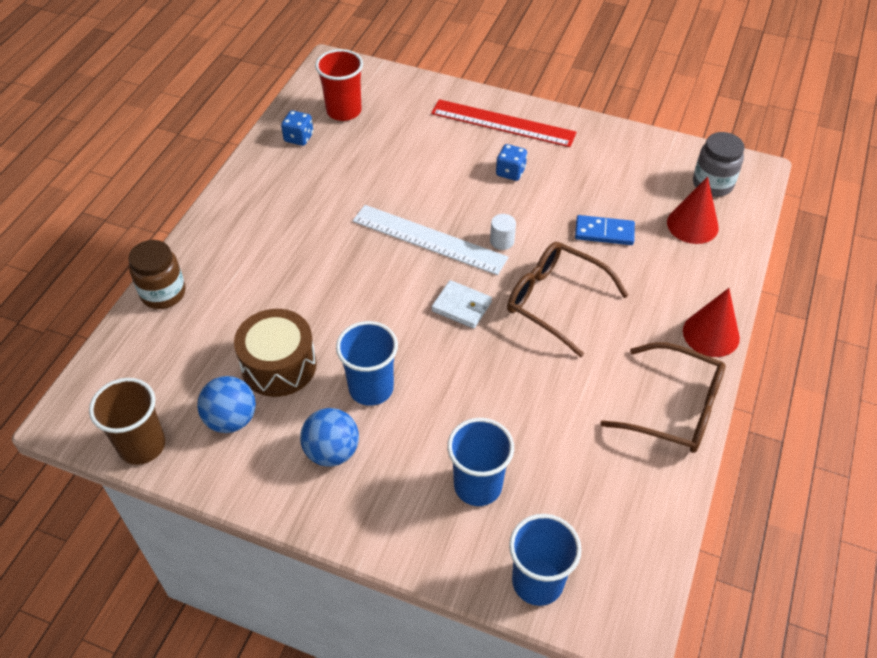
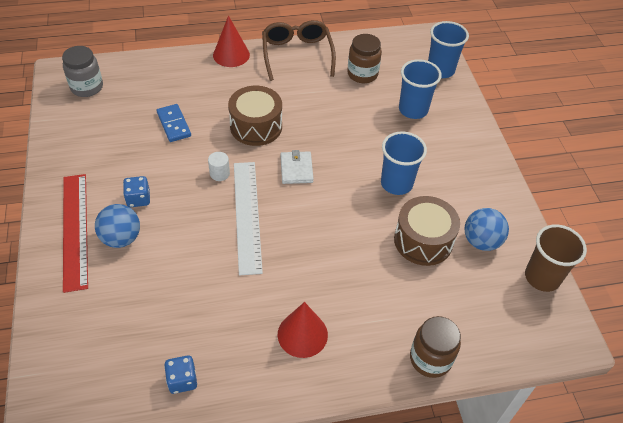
camera: 125 degrees left, 0 degrees up
(332, 451) = (453, 179): blue ball -> blue ball (121, 238)
(344, 111) = (120, 365): red cup -> none
(555, 301) = (256, 126): brown glasses -> brown drum
(588, 466) = (362, 74): none -> brown jar
(692, 225) = (137, 86): red cone -> red cone (302, 334)

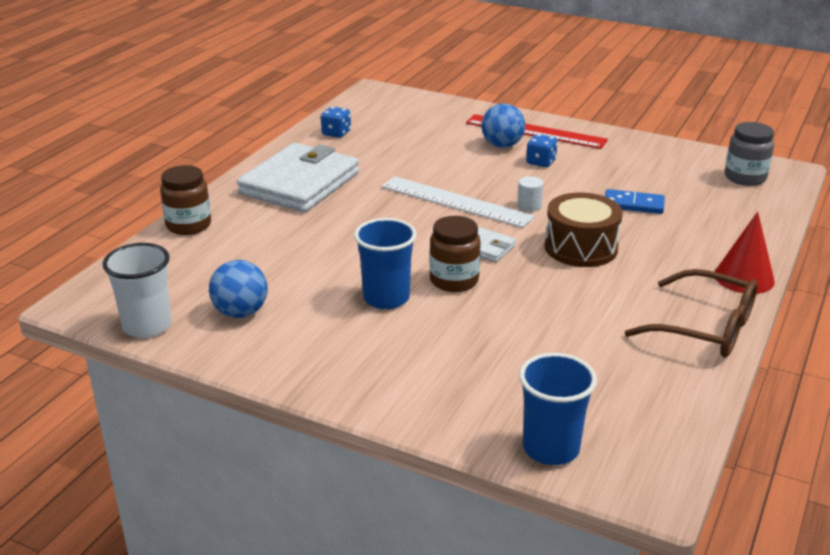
camera: 130 degrees right, 20 degrees down
(302, 334) = (299, 183): red cone -> white wallet
(362, 74) = (610, 365): brown jar -> brown jar (454, 280)
(413, 110) = (491, 373): blue cup -> none
(423, 240) = (295, 278): brown drum -> none
(542, 277) = (147, 326): brown cup -> white cup

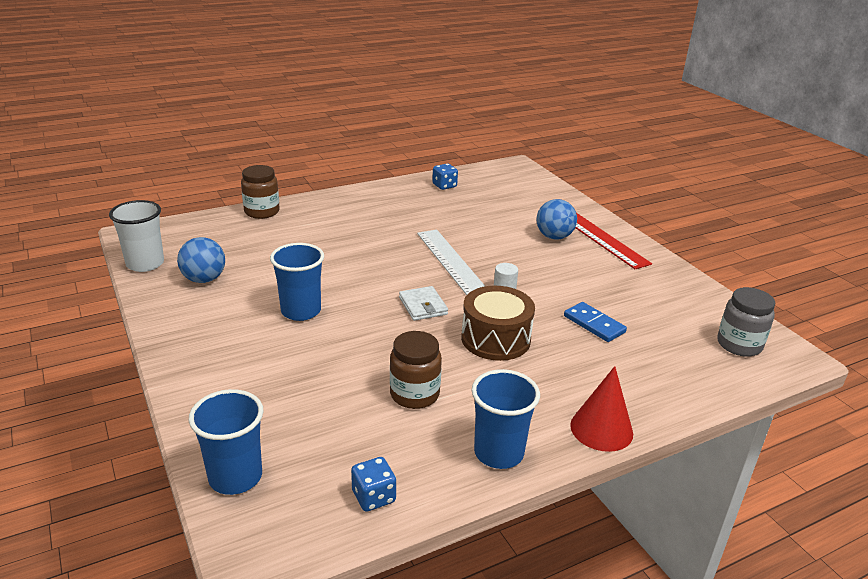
camera: 35 degrees right, 0 degrees up
(299, 183) = (368, 211): white wallet -> none
(454, 280) = (364, 320): brown jar -> brown jar (414, 394)
(541, 162) = (566, 261): blue dice -> blue dice (373, 497)
(705, 328) = (498, 453): brown glasses -> blue cup

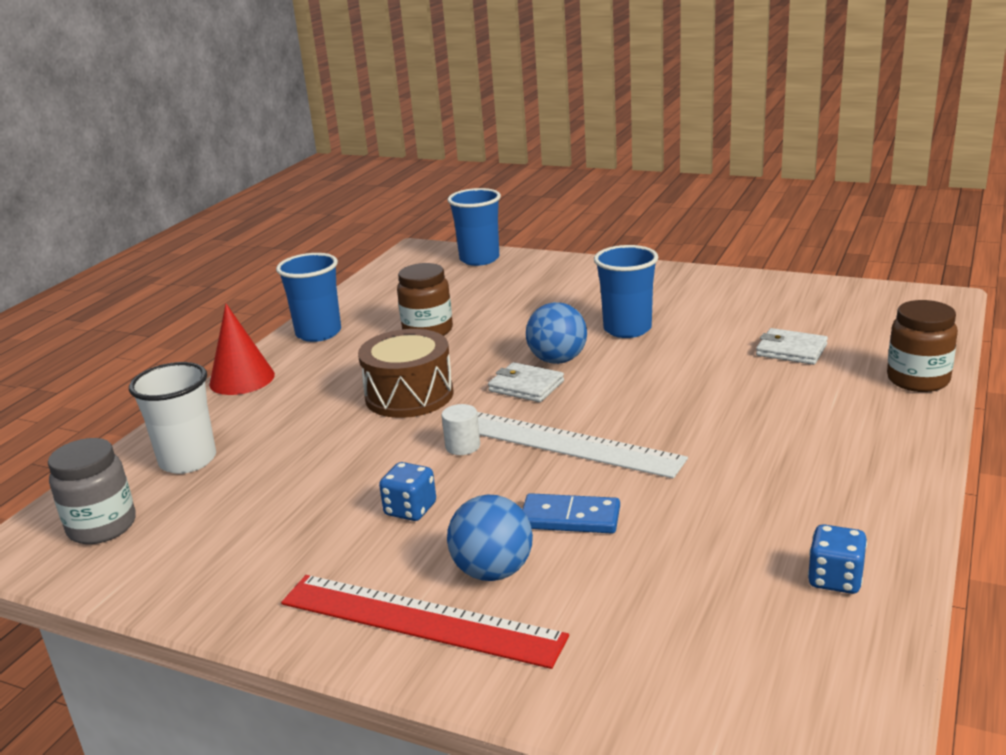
camera: 145 degrees right, 5 degrees down
(145, 264) = (845, 290): white cup -> white cup (188, 460)
(204, 279) = (766, 306): blue ball -> blue ball (557, 360)
(265, 250) = (791, 350): none -> white wallet
(373, 497) = (381, 286): blue dice -> blue dice (410, 509)
(594, 324) = (312, 461): blue domino -> blue domino (570, 518)

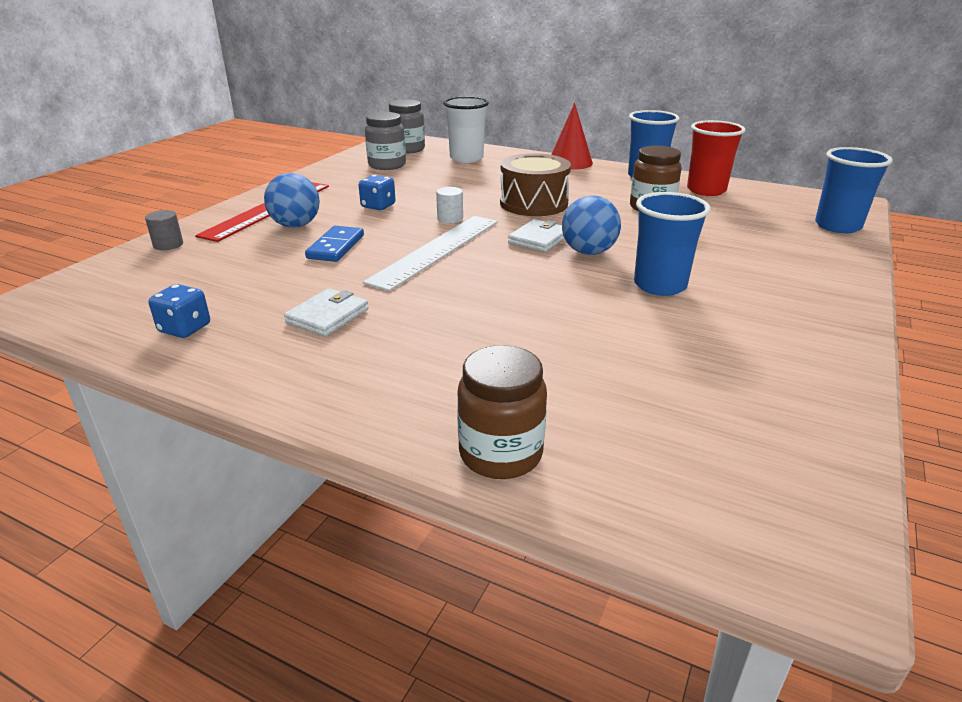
camera: 90 degrees right, 5 degrees up
(198, 534) = (387, 165): none -> grey jar
(374, 304) = (706, 190): none -> red cup
(589, 691) = (168, 245): none -> grey cylinder
(791, 350) = (601, 373): white wallet -> white wallet (327, 316)

